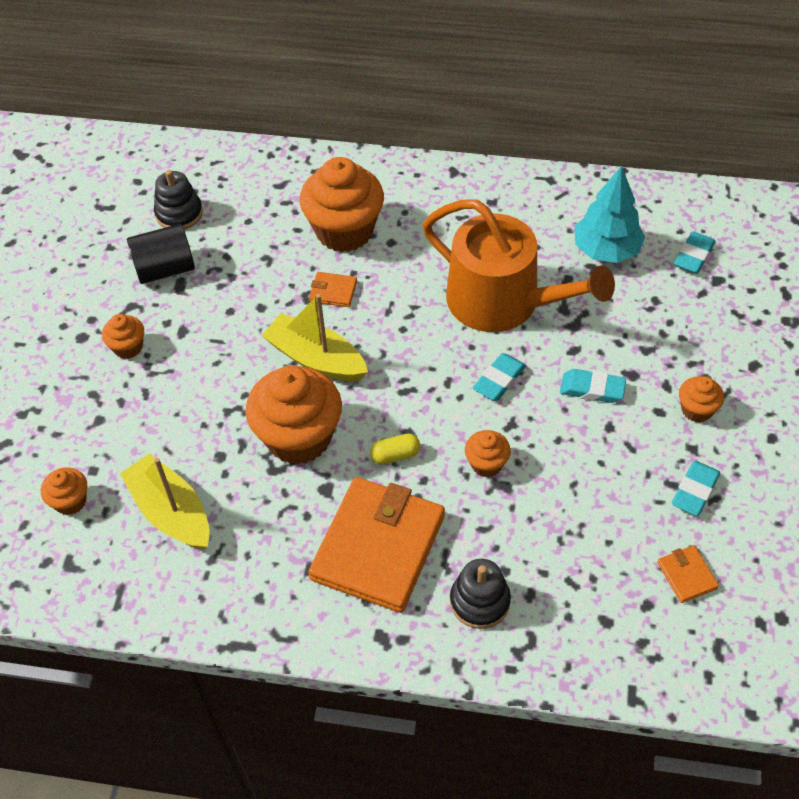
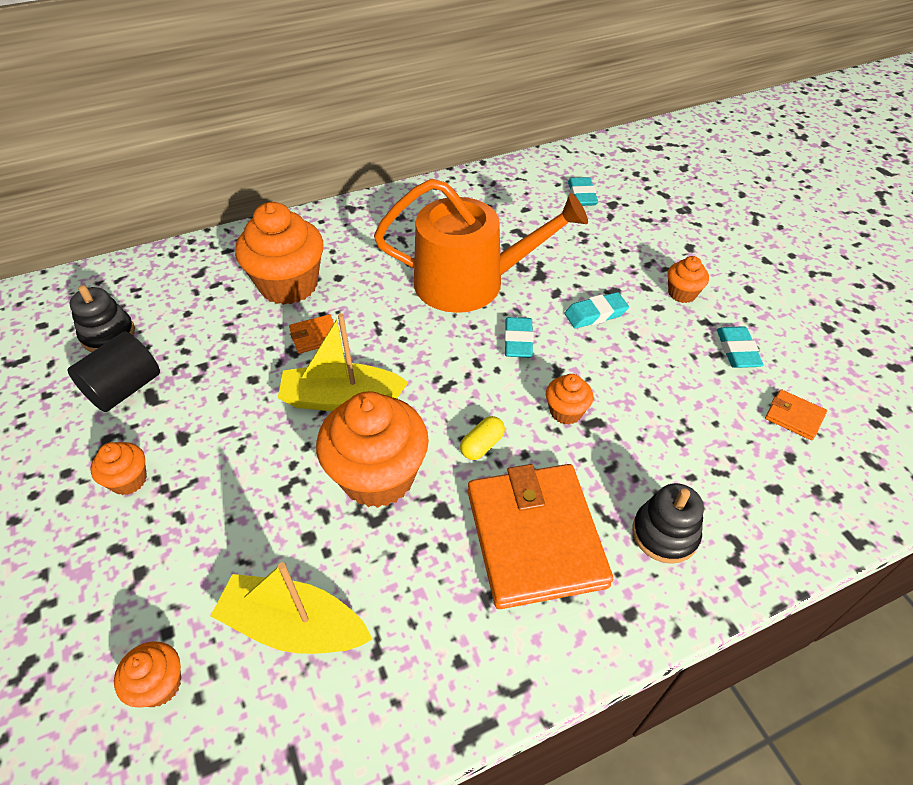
camera: 35 degrees left, 5 degrees down
(606, 250) = (517, 216): turquoise tree -> none

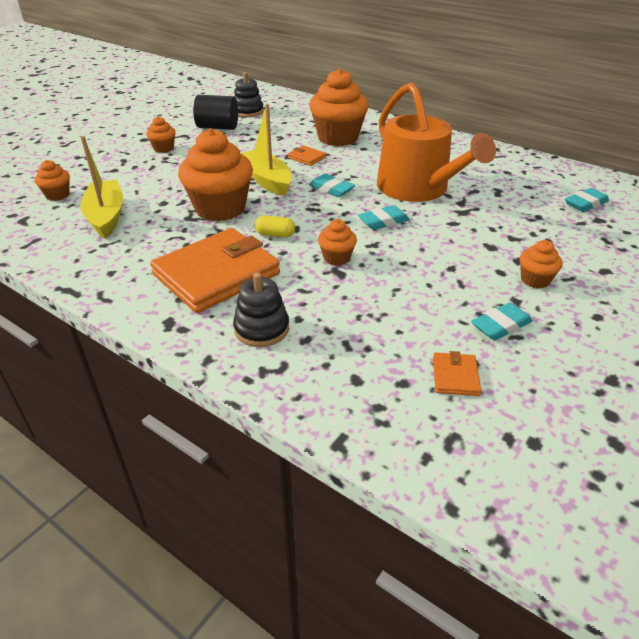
camera: 60 degrees right, 10 degrees down
(595, 314) = (452, 245): turquoise eraser -> turquoise eraser (331, 189)

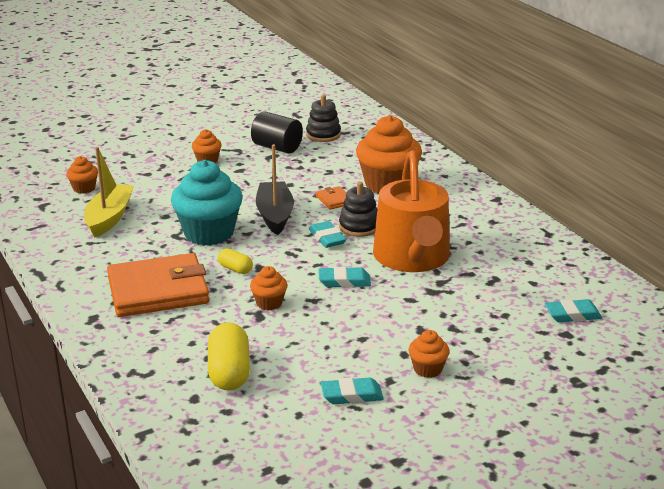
camera: 25 degrees right, 10 degrees down
(220, 208) = (209, 233): orange cupcake -> turquoise cupcake
(261, 329) = (156, 342): black stacking toy -> black stacking toy (359, 227)
(267, 180) = (275, 215): yellow boat -> black boat
(365, 338) = (229, 372): none -> yellow capsule
(455, 376) = (271, 419): orange wallet -> none

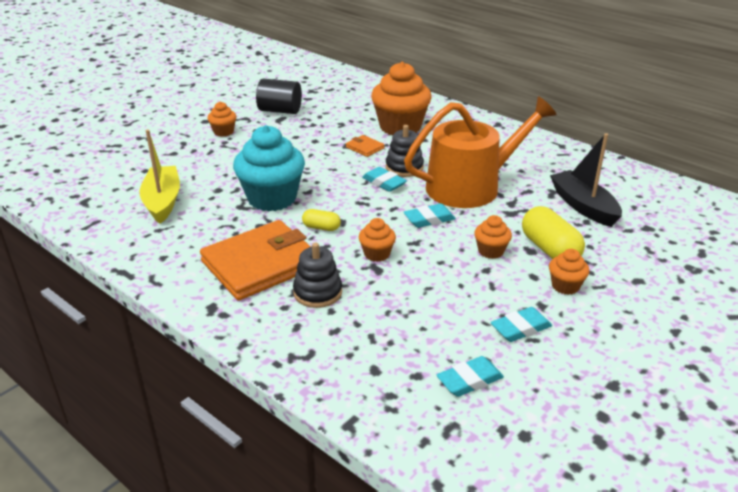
camera: 20 degrees left, 5 degrees up
(84, 188) = (118, 177): orange cupcake -> orange cupcake (491, 251)
(229, 372) = (389, 333): yellow capsule -> yellow capsule (549, 249)
(275, 215) = (321, 170): black boat -> black boat (583, 206)
(323, 135) = (313, 94): black stacking toy -> black stacking toy (317, 292)
(412, 258) = (471, 186): orange watering can -> orange watering can turned 90 degrees counterclockwise
(572, 315) = (638, 210): turquoise eraser -> turquoise eraser (469, 380)

